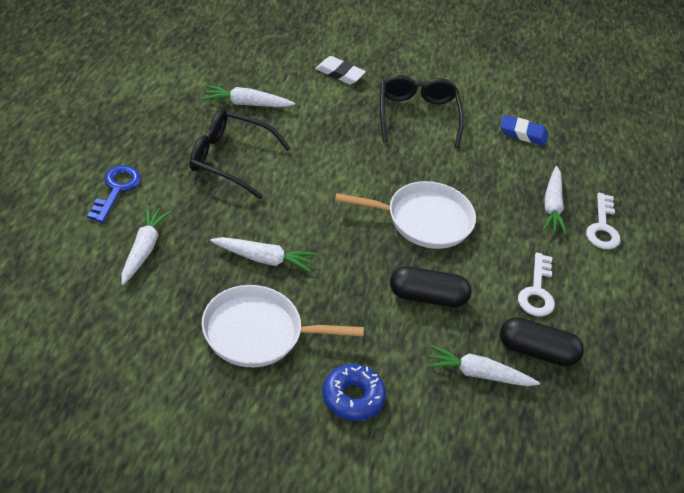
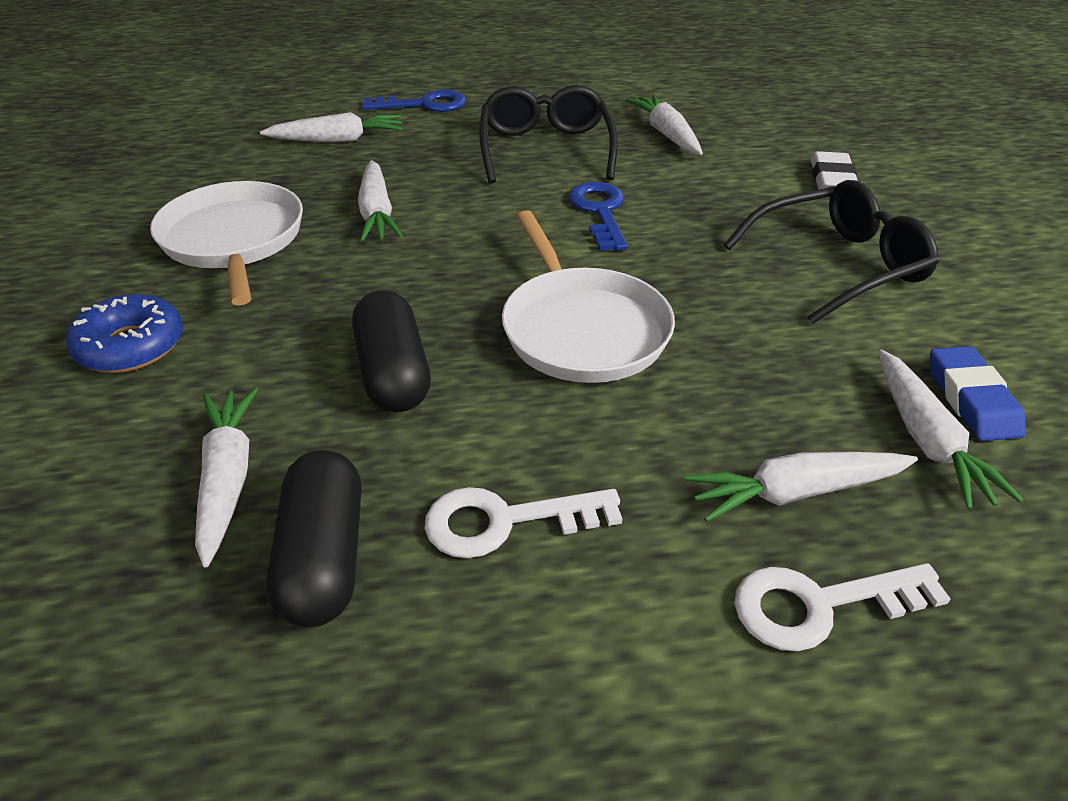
camera: 75 degrees right, 5 degrees down
(320, 169) = (600, 212): none -> blue key
(539, 158) = (927, 440): none -> white carrot

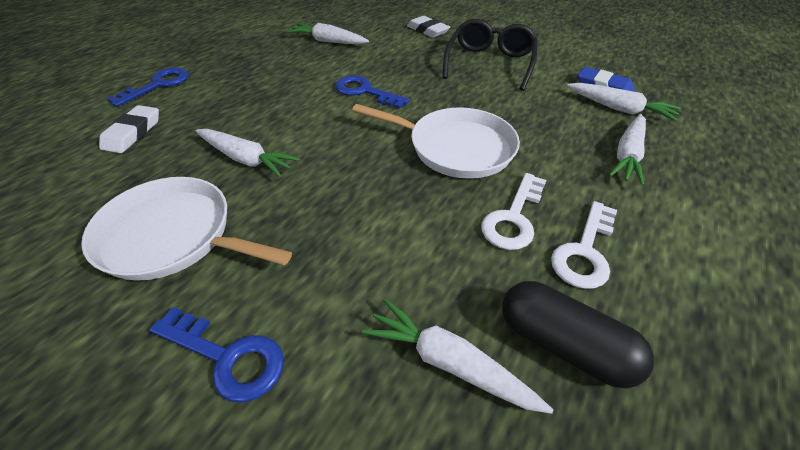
camera: 50 degrees left, 5 degrees up
(131, 346) = (228, 357): blue donut -> blue key
(338, 140) = (133, 133): white carrot -> white eraser
(394, 373) = (419, 231): black capsule -> none
(545, 149) = (281, 75): black glasses -> none
(819, 605) = (698, 187): white key -> white key (513, 218)

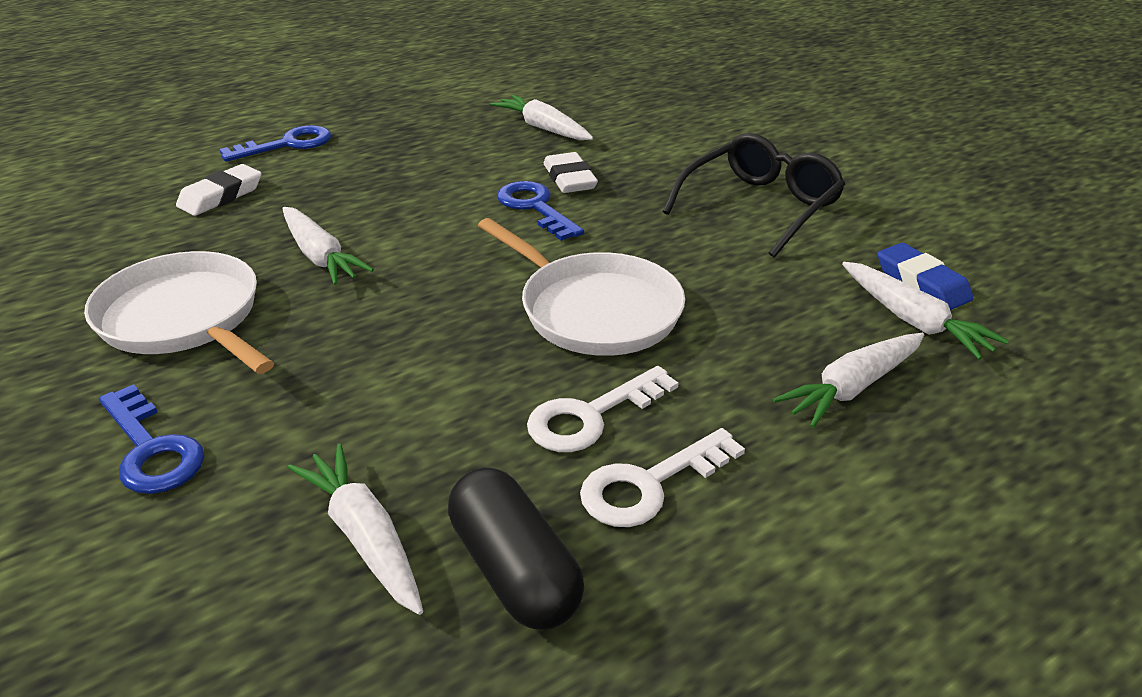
camera: 25 degrees right, 10 degrees down
(427, 30) = (707, 139): white eraser -> white eraser (569, 179)

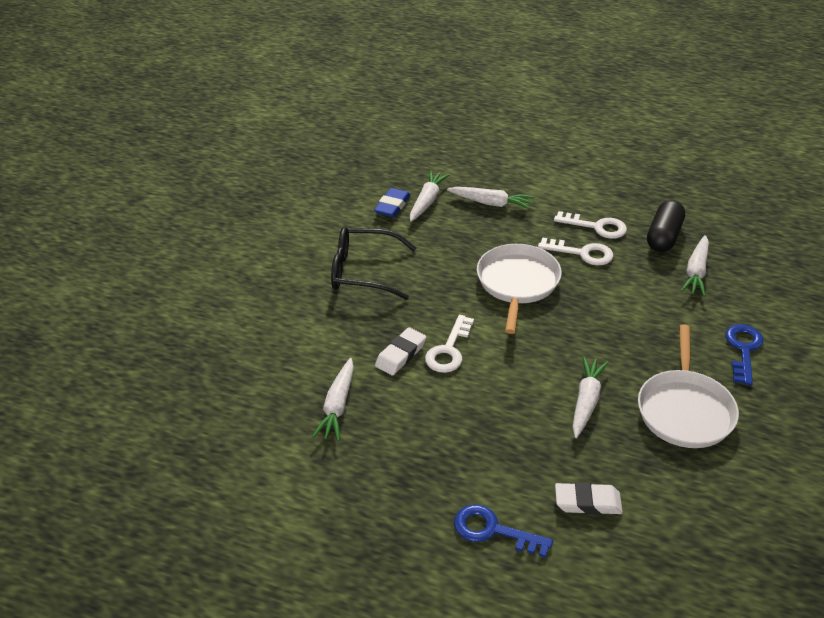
camera: 125 degrees left, 5 degrees up
(535, 207) = (449, 350): blue key -> white key

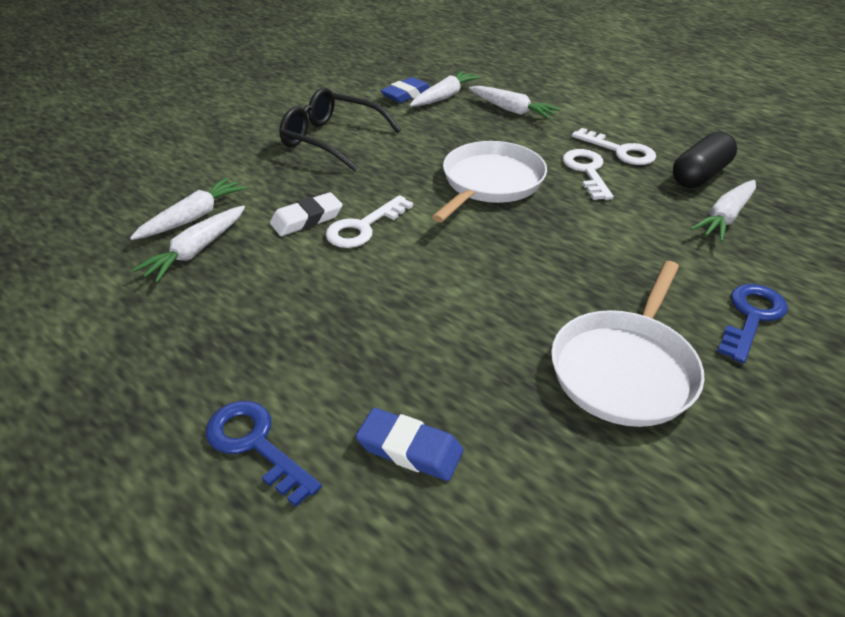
camera: 20 degrees right, 0 degrees up
(582, 253) = (587, 171): white key -> white key turned 135 degrees counterclockwise
(586, 401) = (492, 322): white carrot -> white carrot (193, 217)
(587, 502) = (409, 449): white eraser -> blue eraser

